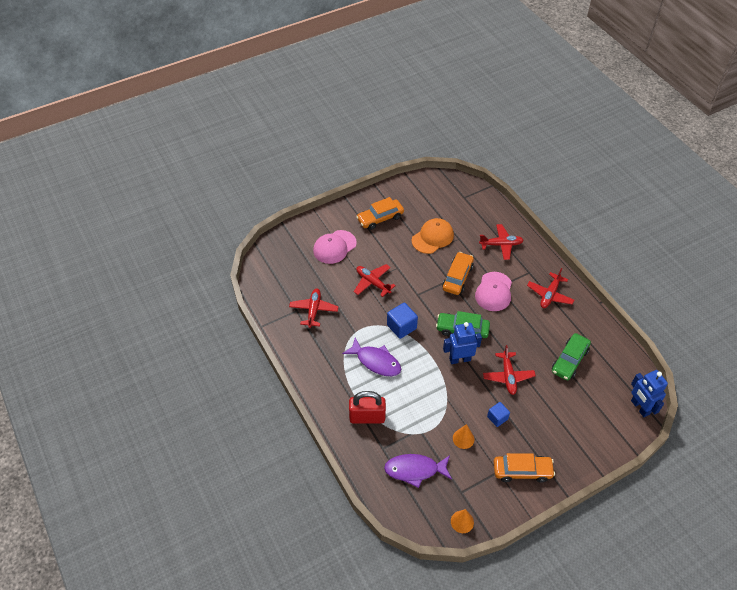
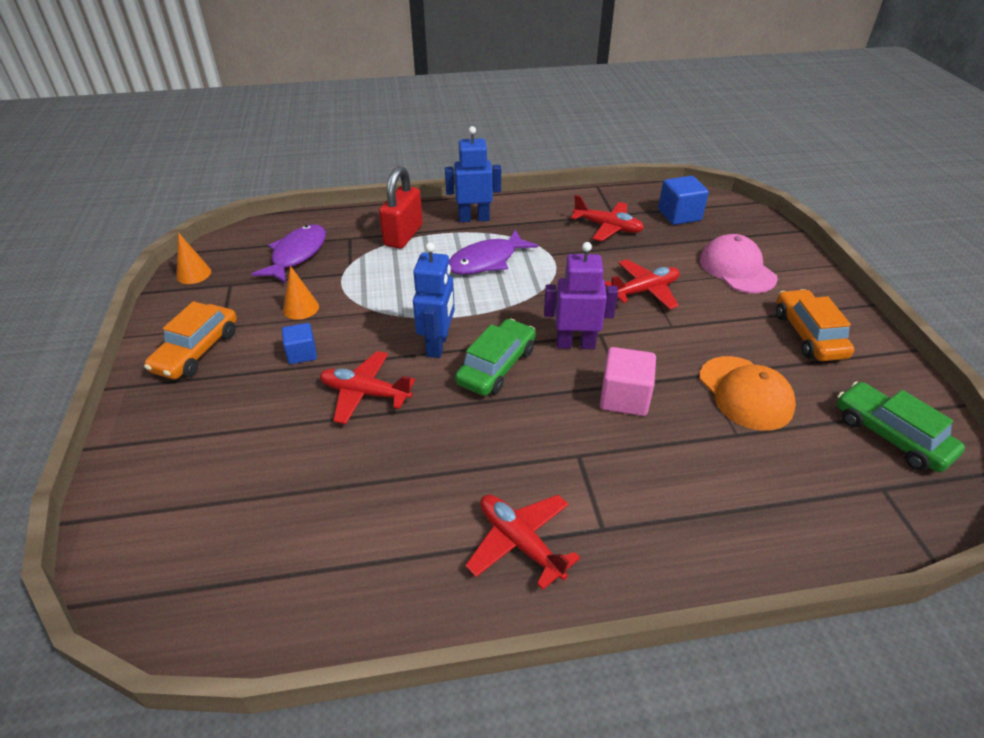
camera: 110 degrees right, 10 degrees down
(401, 327) = (538, 299): blue cube -> blue cube (679, 215)
(430, 302) = (575, 344): none -> purple robot
(457, 277) = (624, 398): orange car -> pink cube
(494, 292) = (567, 441): pink cap -> none
(501, 245) = (705, 505): red plane -> none
(569, 360) = (334, 502): green car -> green car (890, 435)
(640, 407) = (138, 583): blue robot -> blue robot (474, 218)

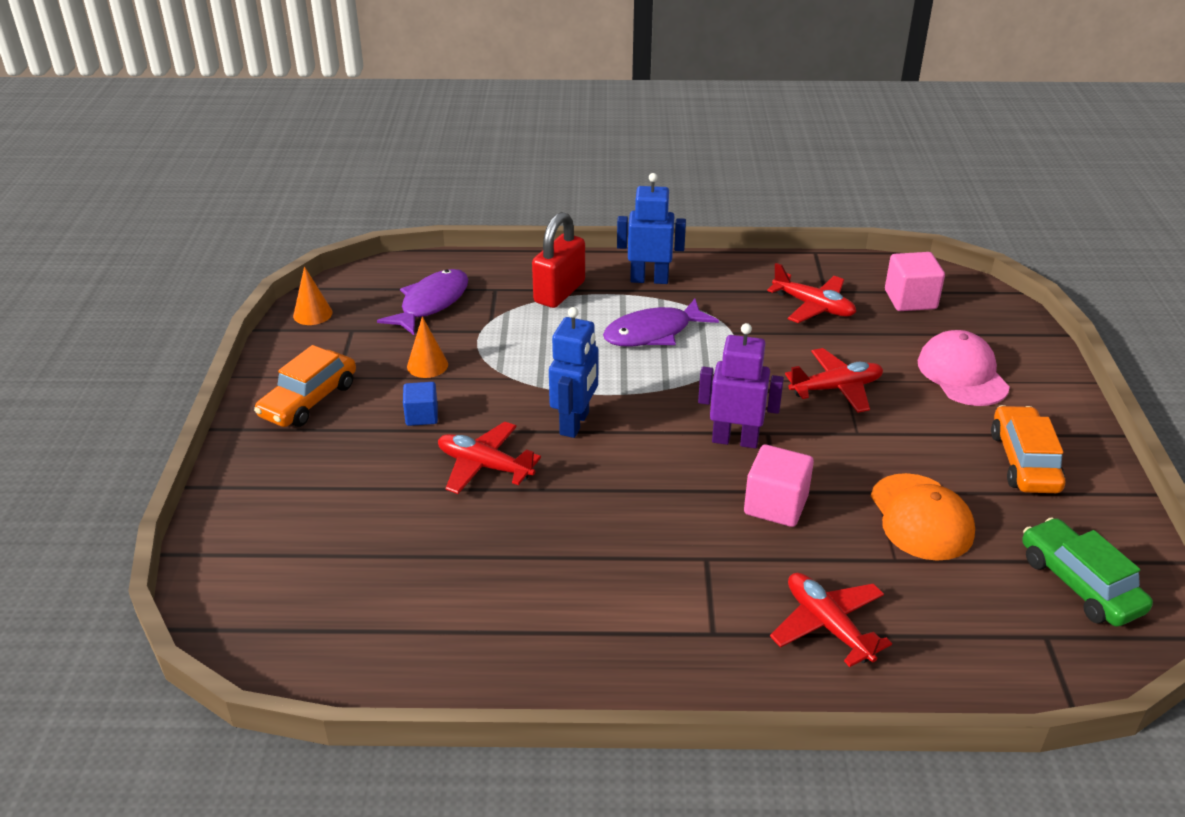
camera: 10 degrees right, 5 degrees down
(496, 366) = (637, 454): green car -> none
(520, 542) = (621, 634): red plane -> red plane (828, 625)
(679, 215) = (910, 299): blue cube -> pink cube

